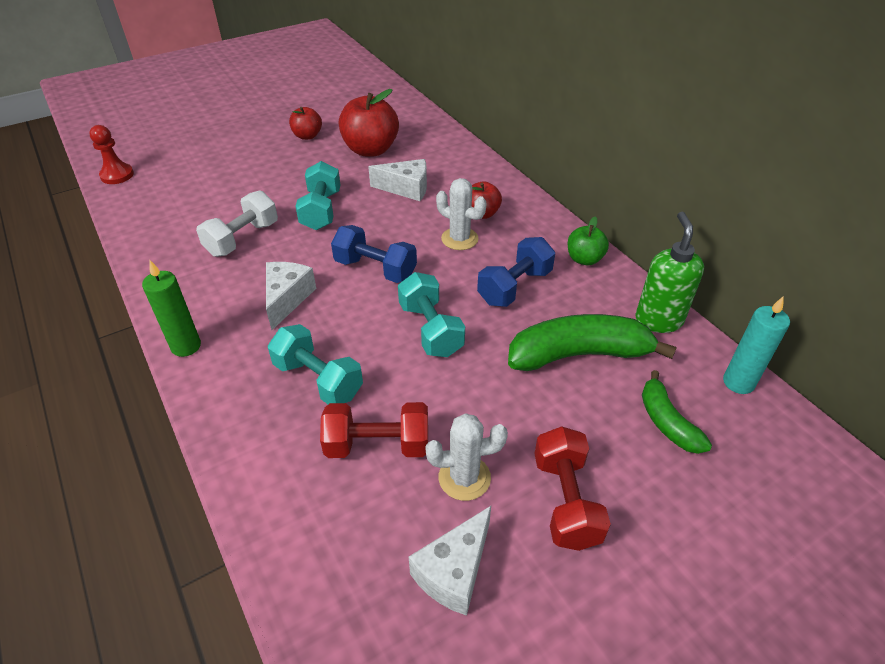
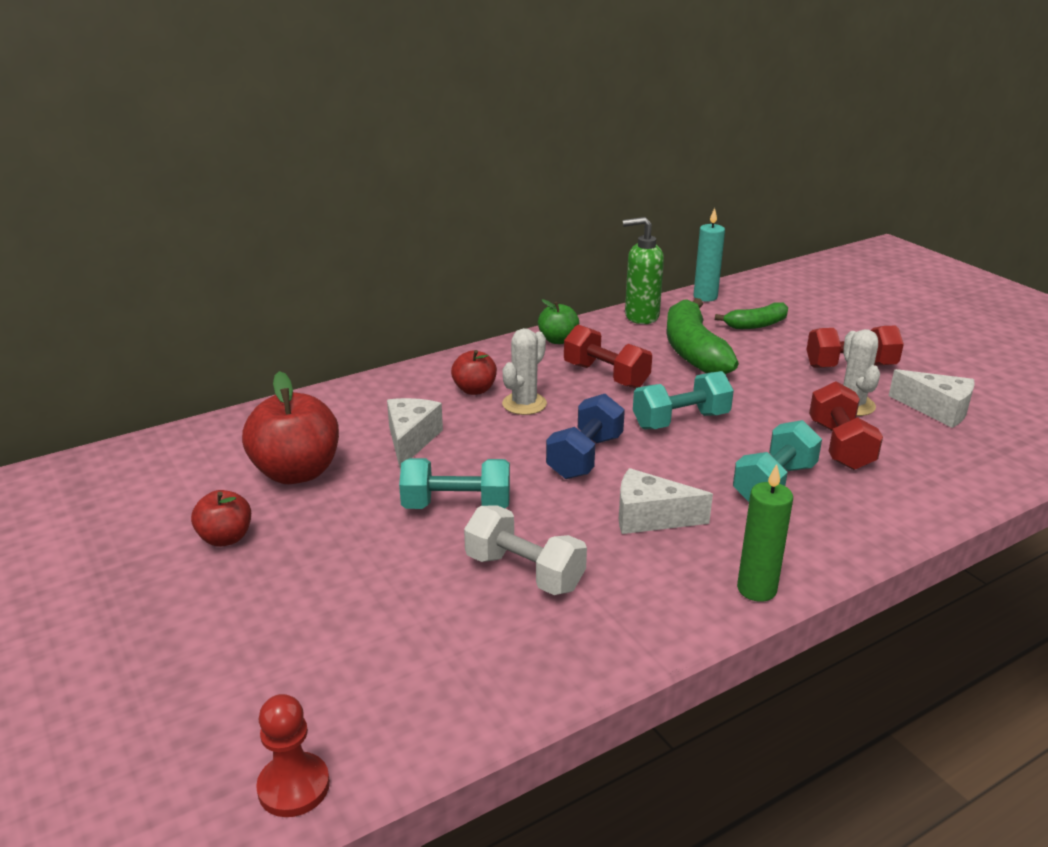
camera: 90 degrees left, 15 degrees down
(514, 287) = (606, 376): blue dumbbell -> red dumbbell

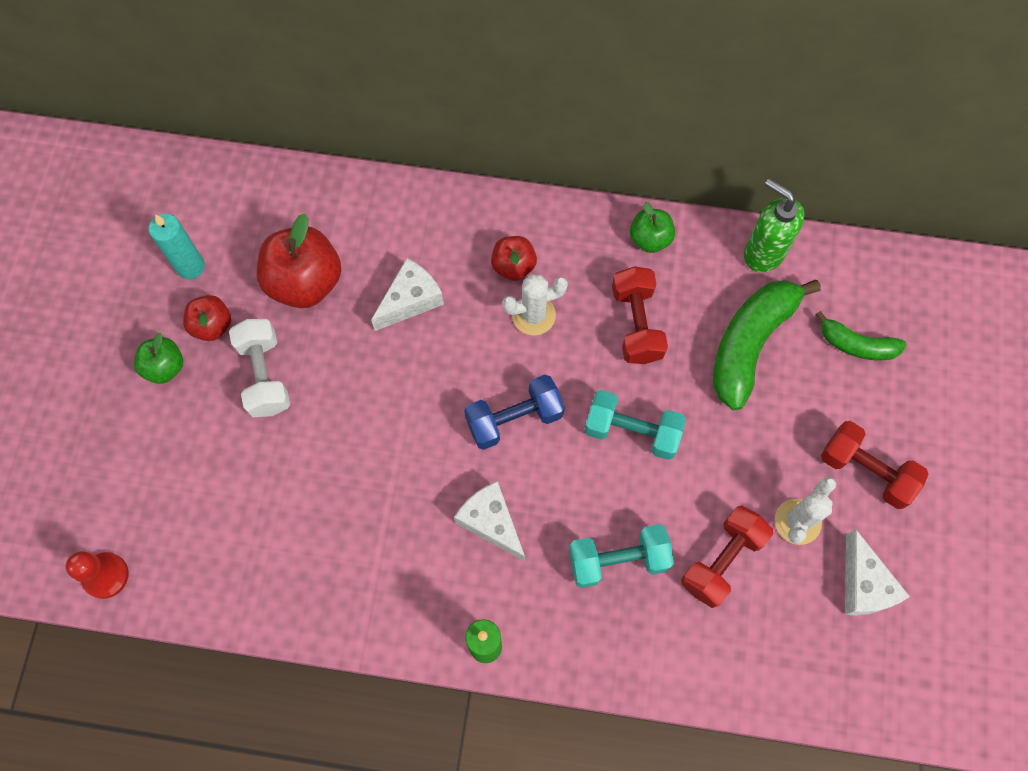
camera: 40 degrees right, 40 degrees up
(198, 588) = (165, 367): none -> green apple
(456, 506) = (376, 405): turquoise dumbbell -> none
(524, 572) = (359, 509): white dumbbell -> white dumbbell (265, 375)
(705, 297) = (862, 262): turquoise candle -> turquoise candle (190, 267)

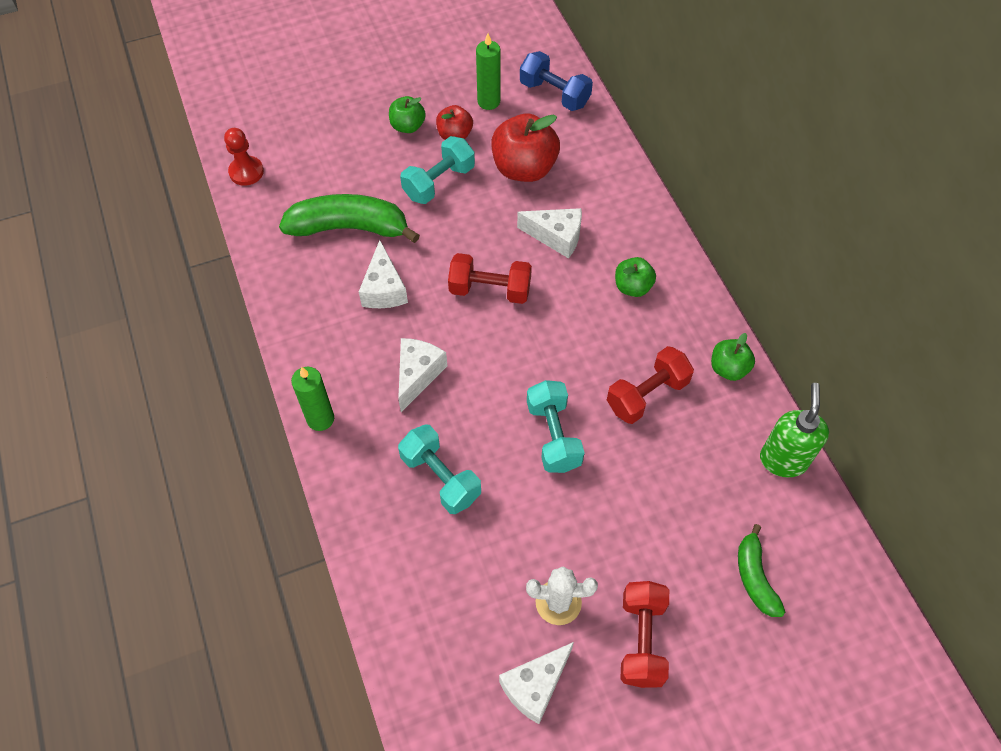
camera: 60 degrees right, 10 degrees down
(190, 267) = (488, 102): turquoise candle -> green candle
(265, 375) = (439, 182): white dumbbell -> turquoise dumbbell
(366, 503) = (384, 289): none -> white cheese
(513, 266) = (632, 287): red apple -> green apple
(514, 419) = (509, 349): blue dumbbell -> blue dumbbell (554, 94)
(533, 315) = (602, 320): white cactus -> none
(722, 560) = (487, 557): red dumbbell -> red dumbbell (490, 289)
(750, 343) = (692, 488): green banana -> green banana (350, 227)

